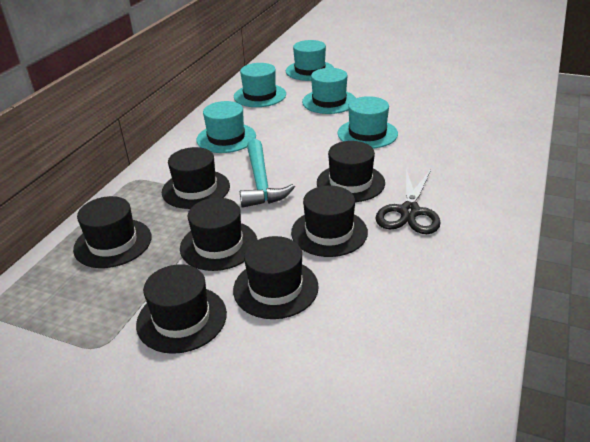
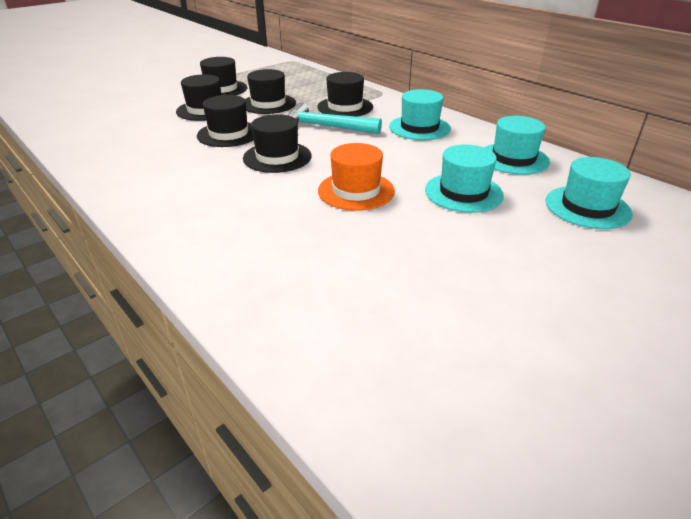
camera: 115 degrees right, 0 degrees up
(113, 243) = (312, 83): black hat -> none
(367, 133) = (356, 191): turquoise hat -> orange hat
(409, 212) = (203, 167): black scissors -> none

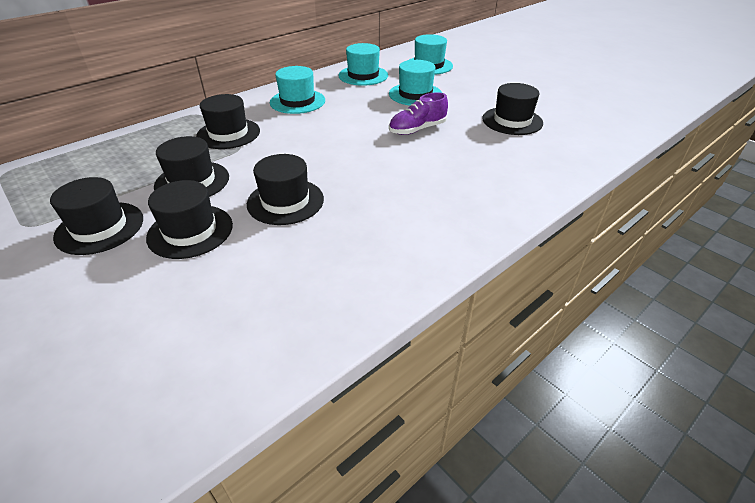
camera: 90 degrees left, 5 degrees up
(277, 157) = (353, 166): black hat -> black hat (512, 121)
(325, 127) = (281, 143): turquoise hammer -> none
(356, 191) = (417, 129): orange hat -> purple shoe

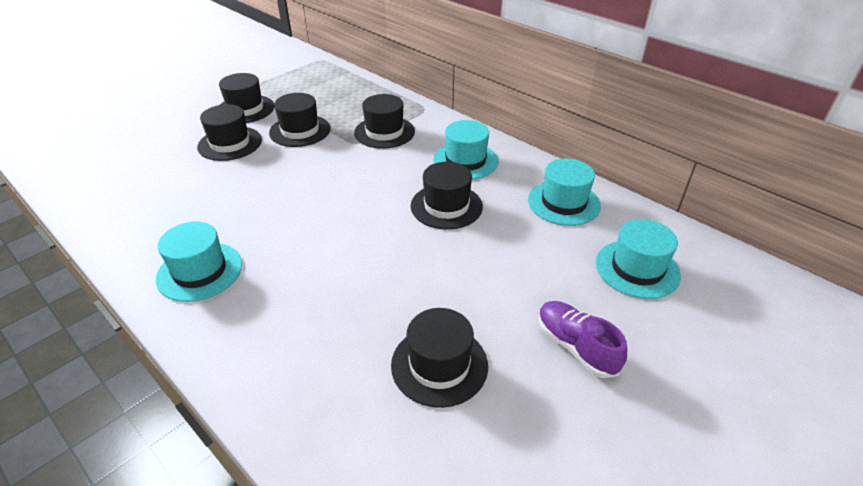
camera: 85 degrees right, 0 degrees up
(285, 201) = (259, 180): black hat -> black hat (446, 206)
(415, 94) = (513, 255): turquoise hat -> turquoise hat (200, 271)
(417, 129) = (402, 259): purple shoe -> purple shoe (575, 347)

